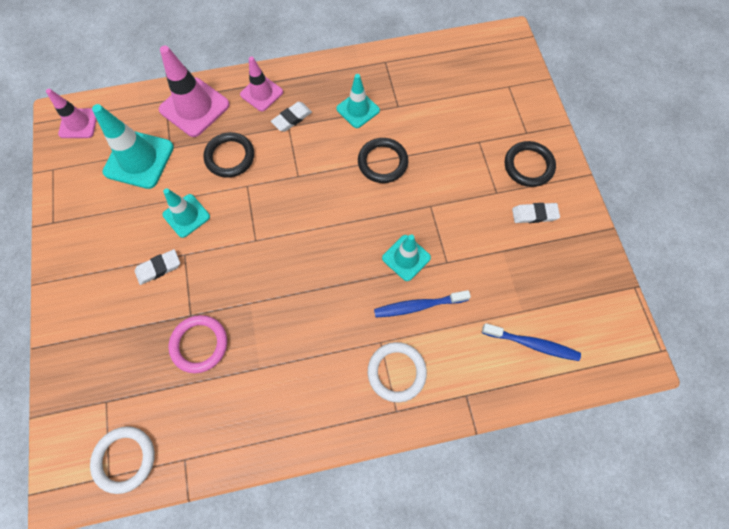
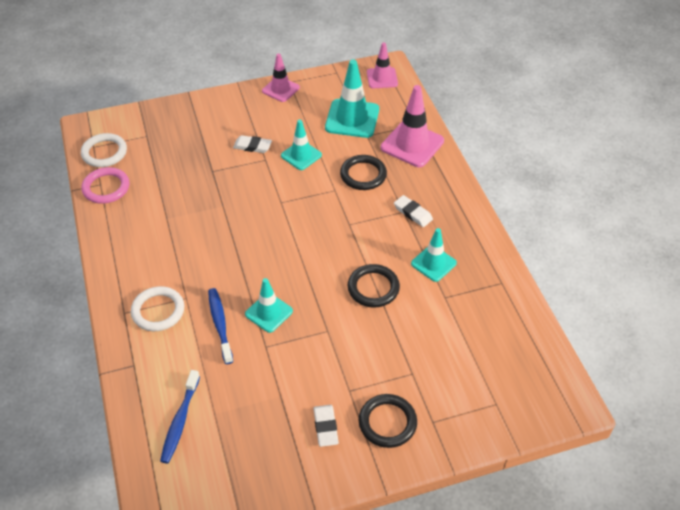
camera: 85 degrees right, 20 degrees down
(159, 268) = (252, 146): white eraser -> white eraser turned 45 degrees counterclockwise
(199, 344) = (188, 179): pink ring -> pink ring (106, 188)
(261, 93) = (437, 188): pink traffic cone -> pink traffic cone (280, 89)

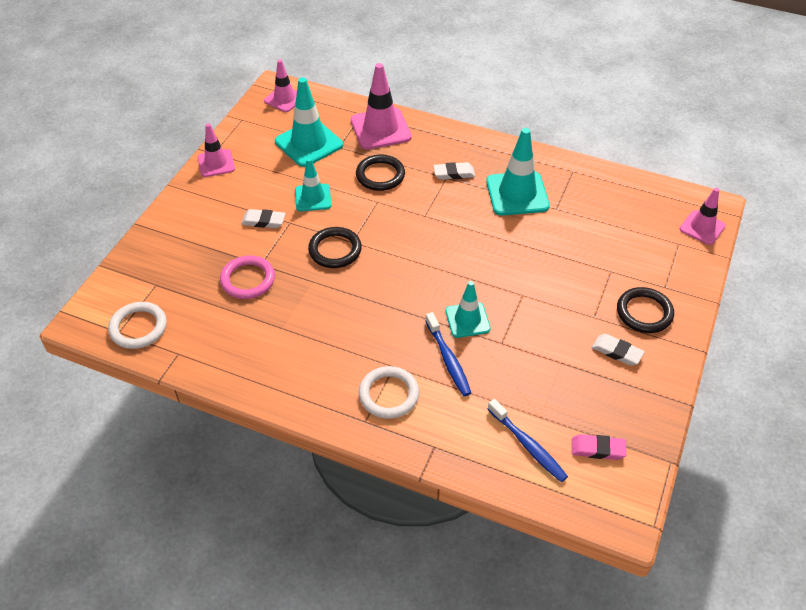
camera: 50 degrees left, 0 degrees up
(106, 188) = (189, 351): pink ring -> pink ring (248, 280)
(213, 469) = (598, 449): none -> pink eraser
(220, 324) = (448, 359): blue toothbrush -> blue toothbrush turned 135 degrees counterclockwise
(252, 146) = (263, 221): white eraser -> white eraser turned 45 degrees clockwise
(373, 288) = (506, 242): black ring -> black ring (335, 250)
(433, 263) = (517, 194): turquoise traffic cone -> turquoise traffic cone, size x1.61
(535, 411) = (702, 227): none -> pink traffic cone

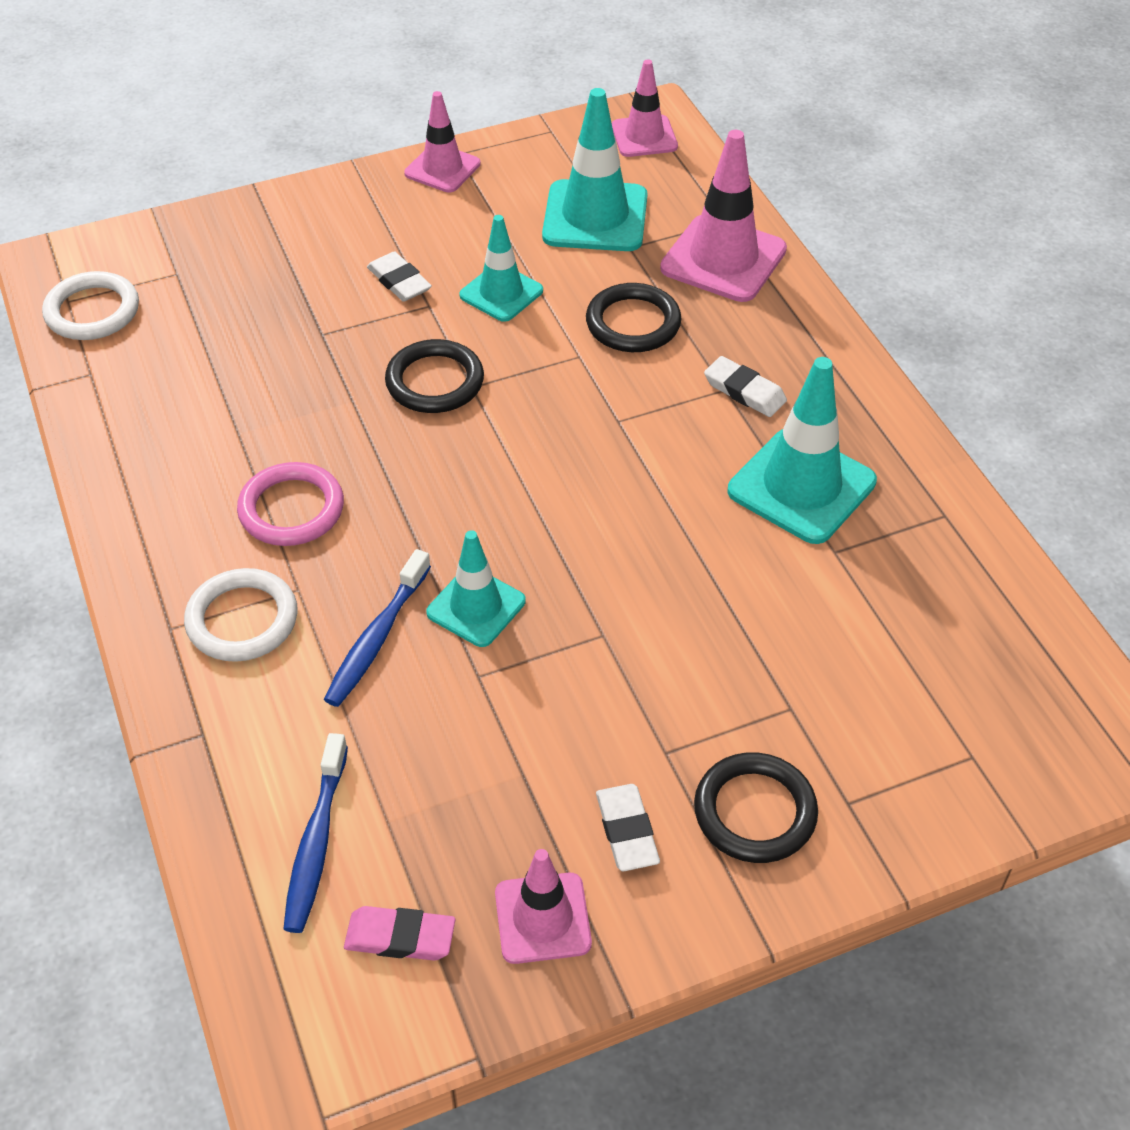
camera: 45 degrees right, 0 degrees up
(248, 280) = (281, 342): pink ring -> pink ring (291, 509)
(598, 449) = (400, 937): pink eraser -> pink eraser turned 45 degrees counterclockwise
(702, 227) = (1054, 765): pink traffic cone -> pink traffic cone (542, 918)

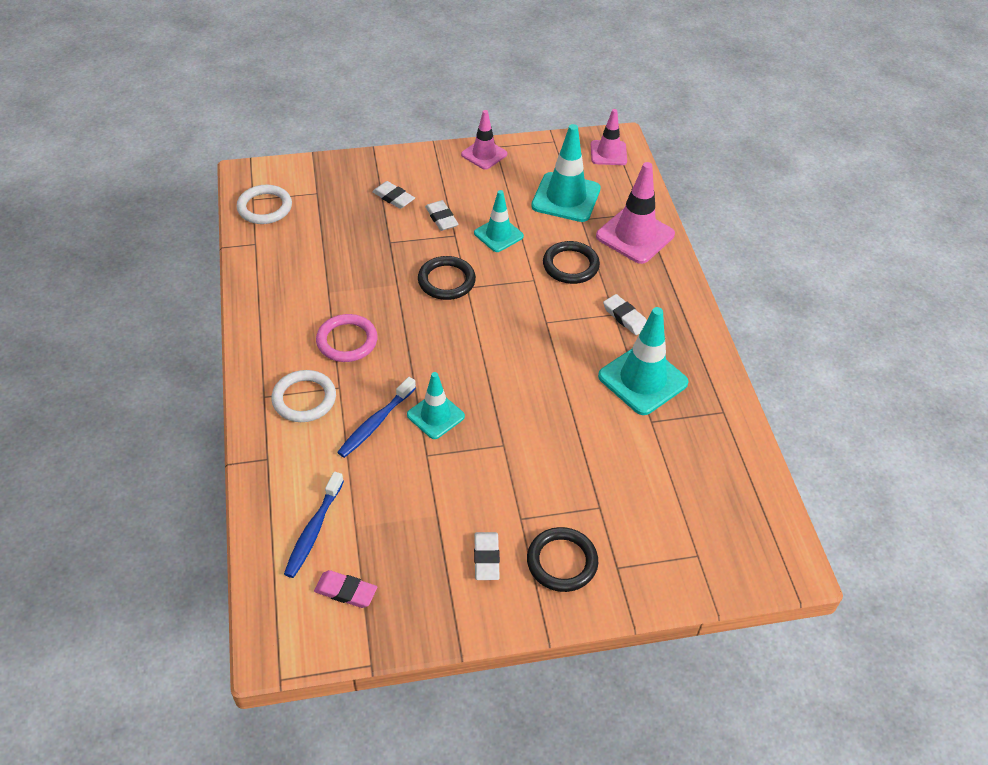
camera: 10 degrees right, 0 degrees up
(309, 261) = (393, 197): none -> white eraser
(542, 918) = (426, 597): pink traffic cone -> none

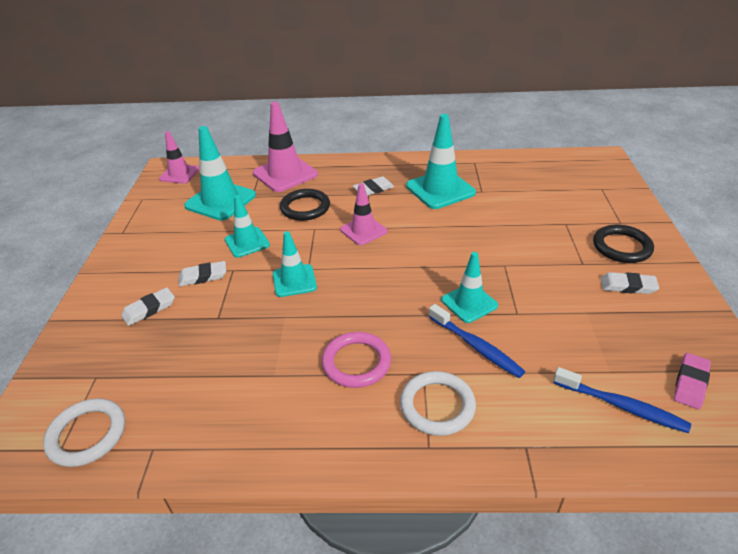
camera: 75 degrees left, 10 degrees down
(446, 281) = (294, 281): black ring -> turquoise traffic cone
(484, 154) = (128, 240): pink traffic cone -> pink traffic cone (363, 230)

